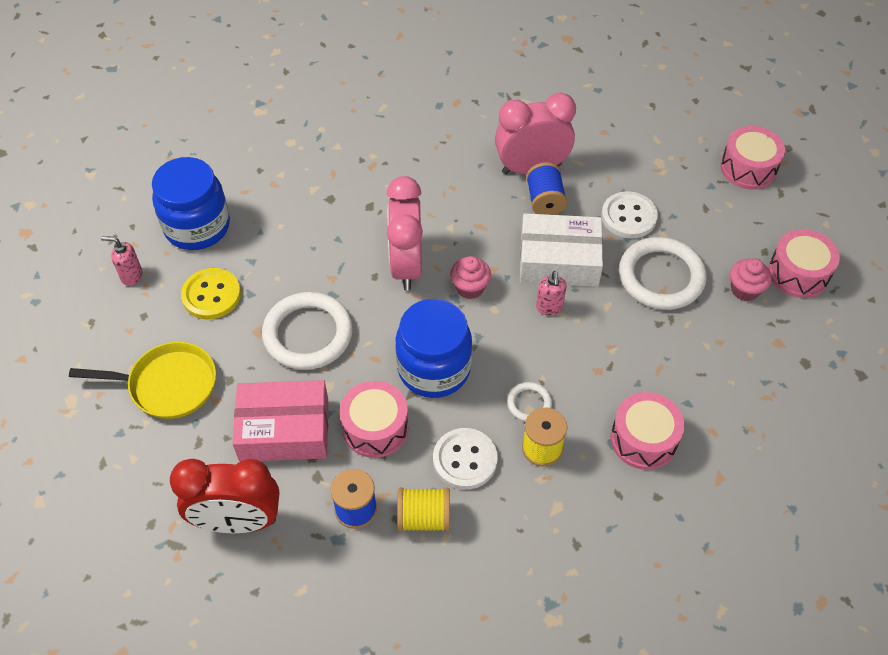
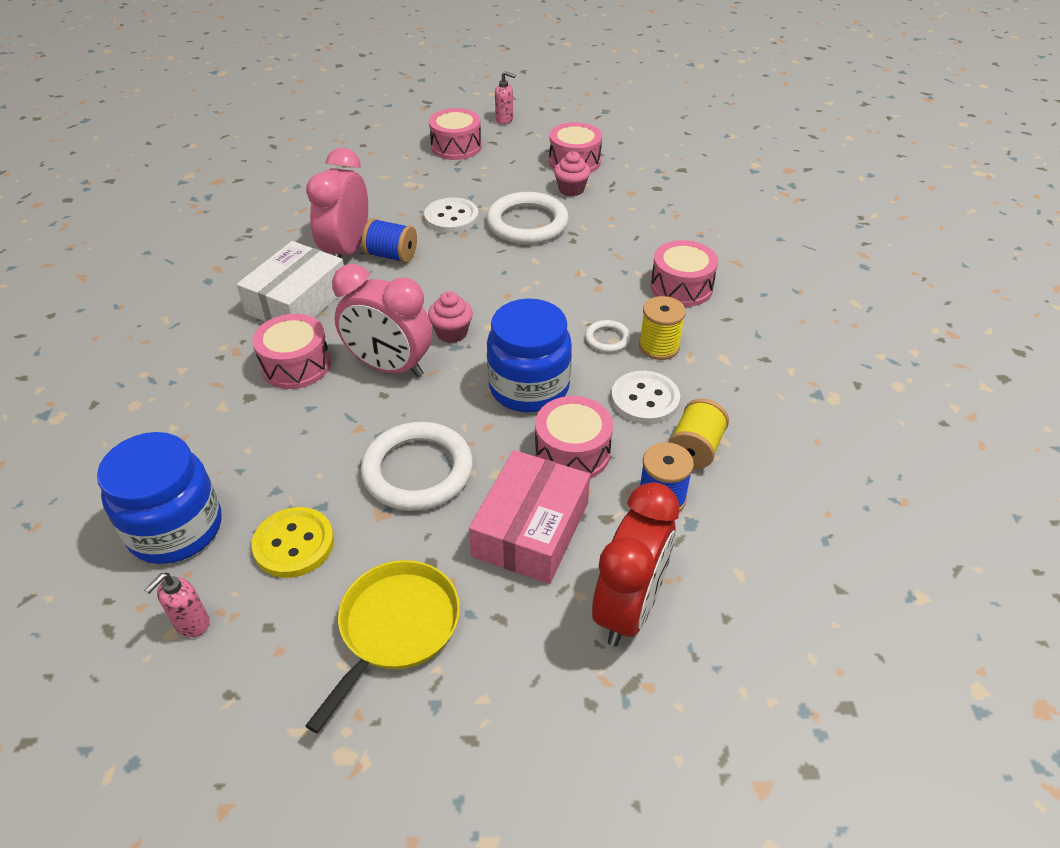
camera: 65 degrees left, 10 degrees down
(377, 208) = (296, 365): none -> pink drum
(549, 308) = (512, 293): pink soap dispenser -> pink soap dispenser (504, 120)
(559, 260) = (465, 270): white box -> white box (297, 301)

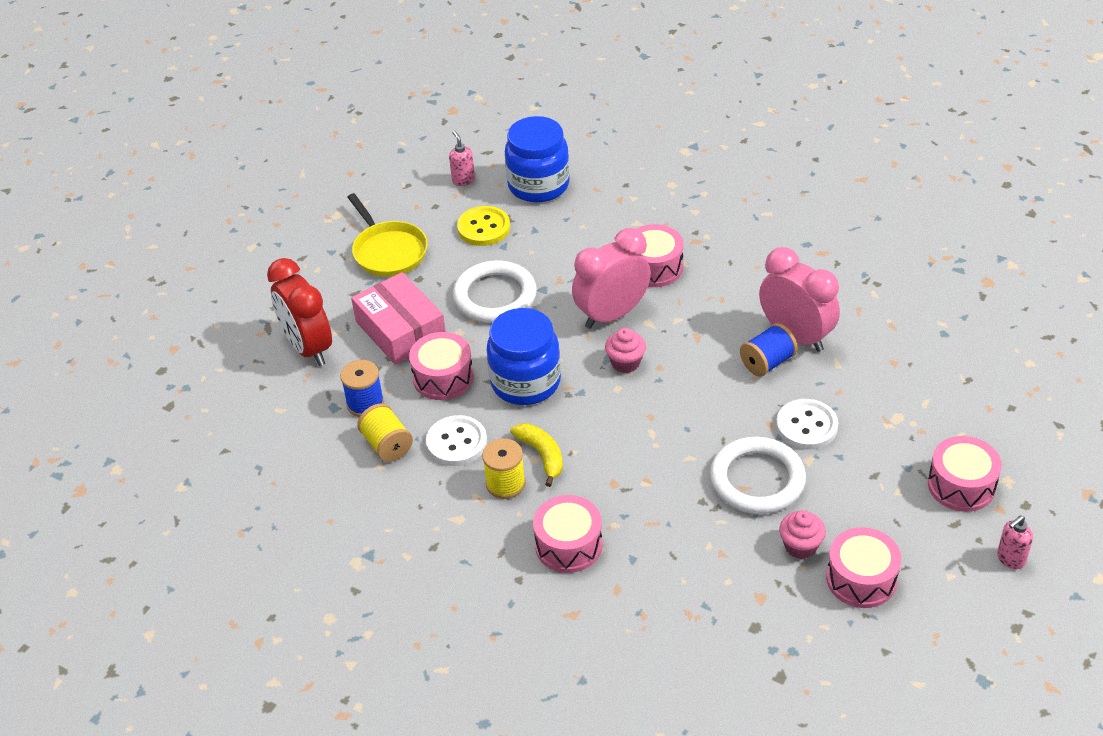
camera: 125 degrees right, 0 degrees up
(297, 301) = (739, 287): white box -> none
(607, 339) = (542, 455): white ring -> yellow banana

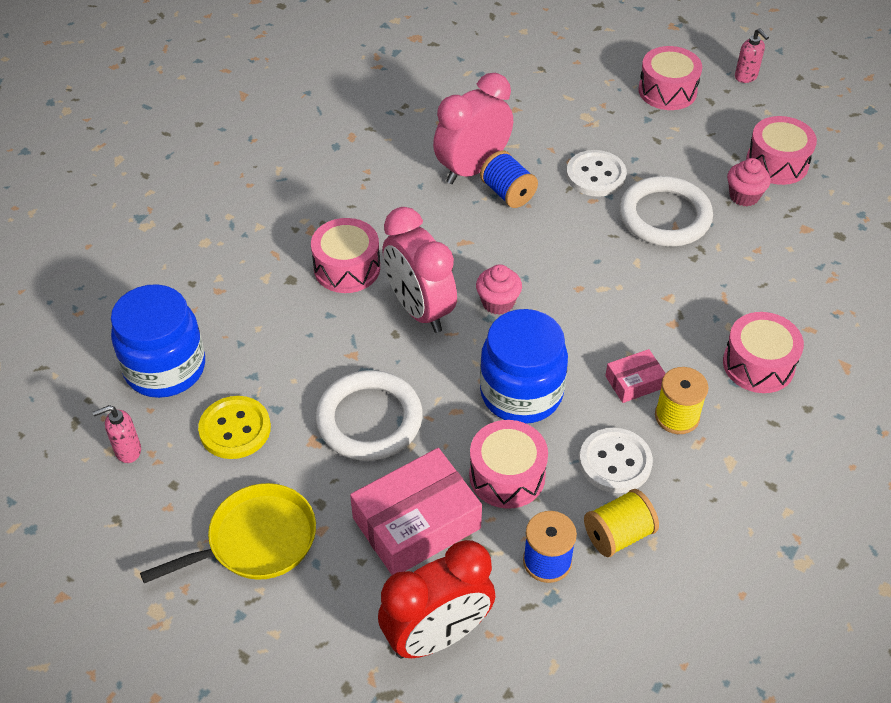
camera: 90 degrees left, 5 degrees up
(542, 455) = (634, 382): yellow banana -> pink box

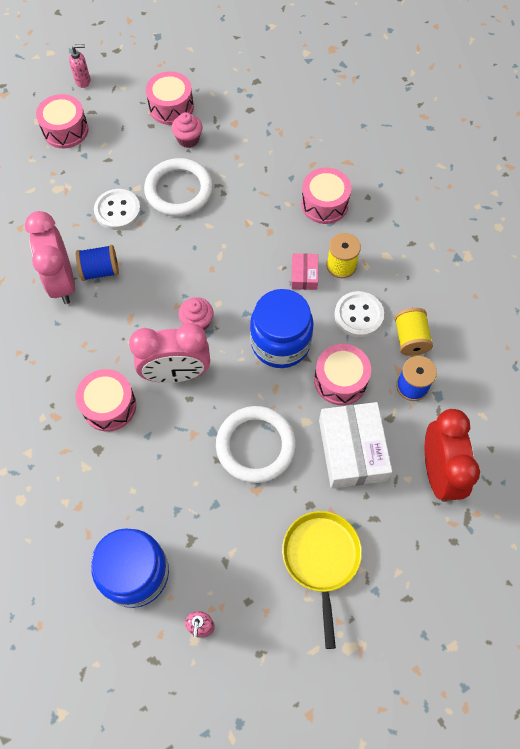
camera: 65 degrees left, 15 degrees up
(235, 429) = (219, 540): yellow button -> none
(416, 523) = (352, 450): pink box -> white box

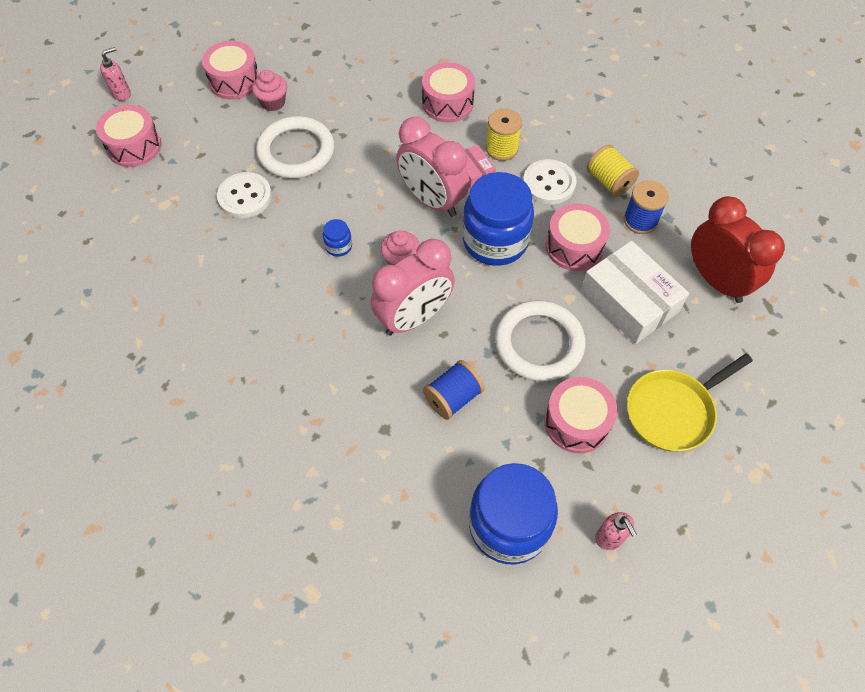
camera: 30 degrees left, 5 degrees down
(62, 282) = (232, 289): pink clock -> pink clock (432, 200)
(100, 271) = (266, 260): blue spool -> blue spool (453, 398)
(109, 406) = (367, 382): pink drum -> pink drum (576, 422)
(159, 286) = (338, 246): none -> blue jar
(321, 559) = (673, 411): yellow pan -> yellow pan turned 90 degrees counterclockwise

